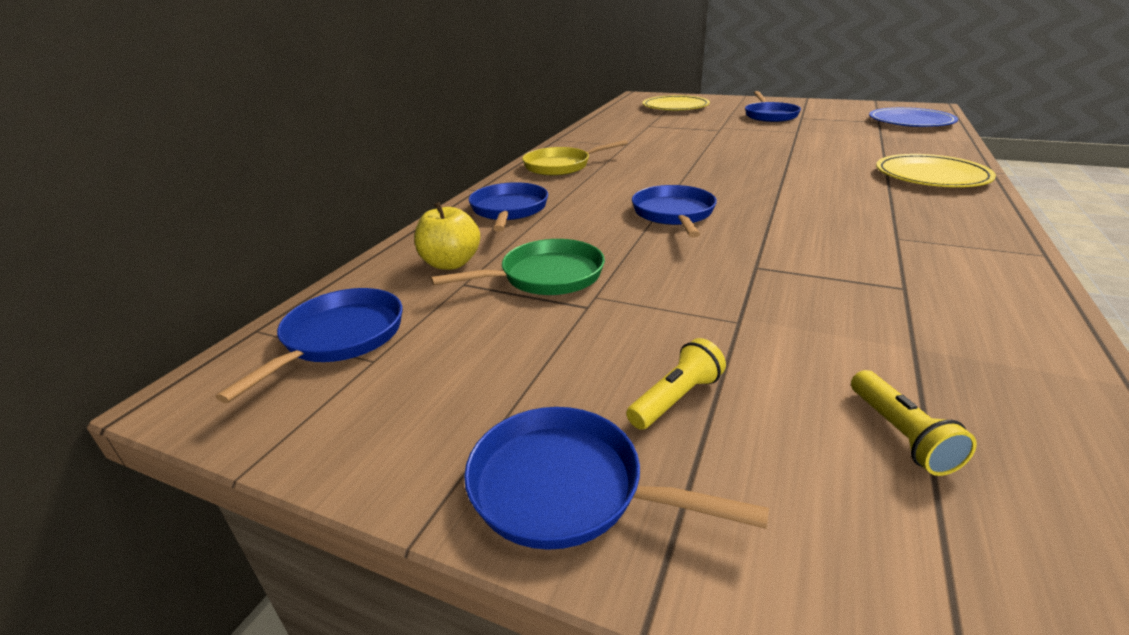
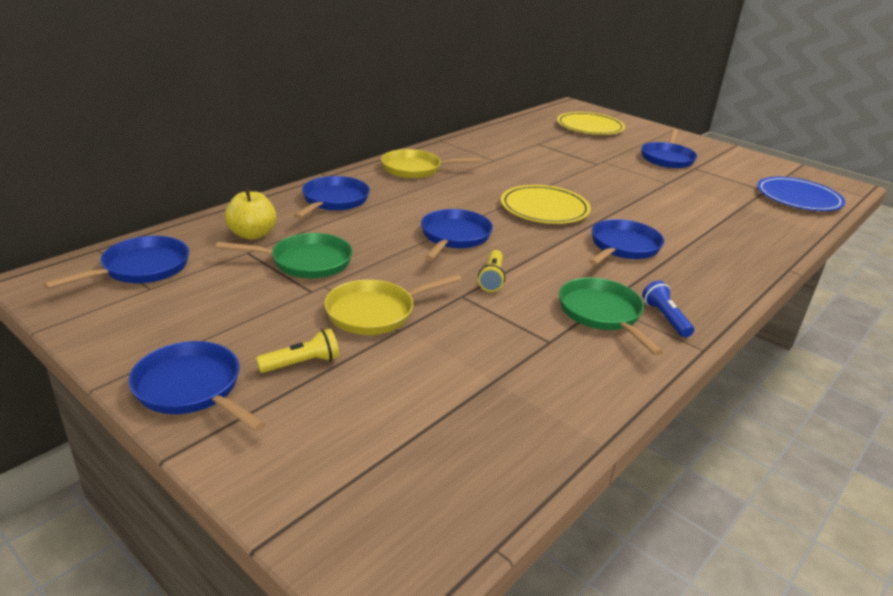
camera: 15 degrees right, 0 degrees up
(688, 309) = (376, 312): none -> yellow pan
(837, 186) = (623, 247): none -> blue pan
(900, 435) = (409, 423): yellow flashlight -> yellow flashlight (492, 278)
(910, 248) = (602, 314): none -> green pan
(931, 176) = (723, 258): yellow plate -> yellow plate (544, 208)
(968, 236) = (665, 318): none -> blue flashlight

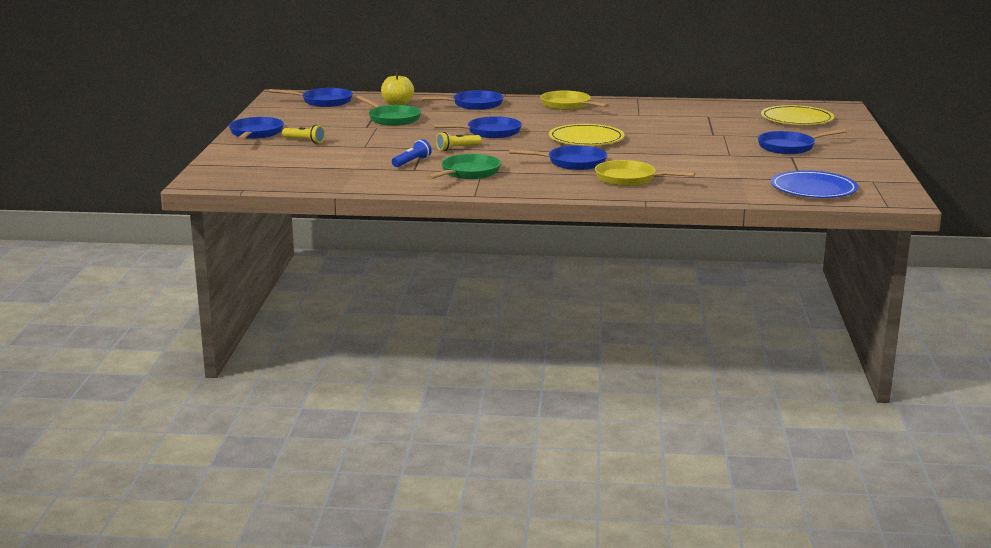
camera: 55 degrees right, 10 degrees down
(376, 312) = (372, 139): yellow pan -> yellow pan (629, 179)
(665, 318) = (495, 184): blue flashlight -> blue flashlight (412, 162)

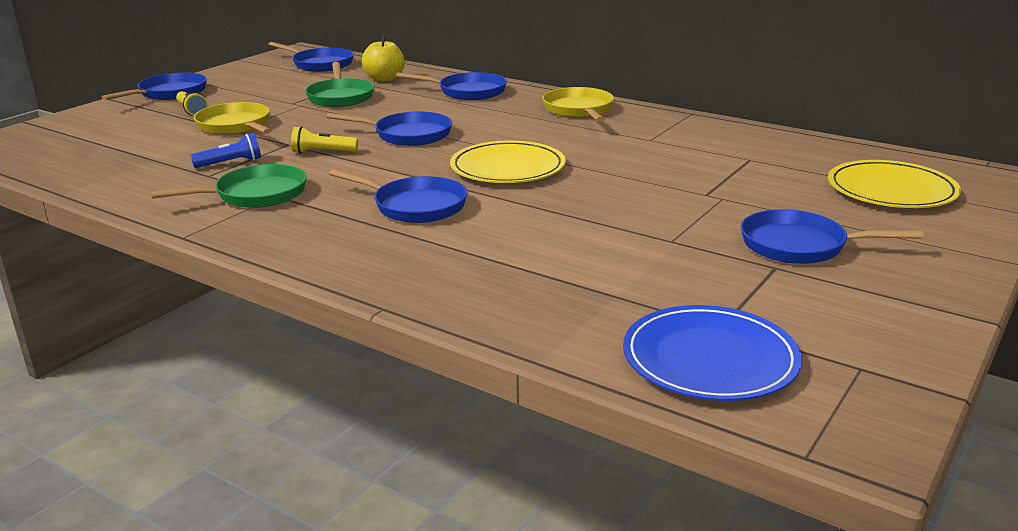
camera: 30 degrees right, 5 degrees up
(629, 179) = (437, 256): yellow pan -> yellow pan (236, 126)

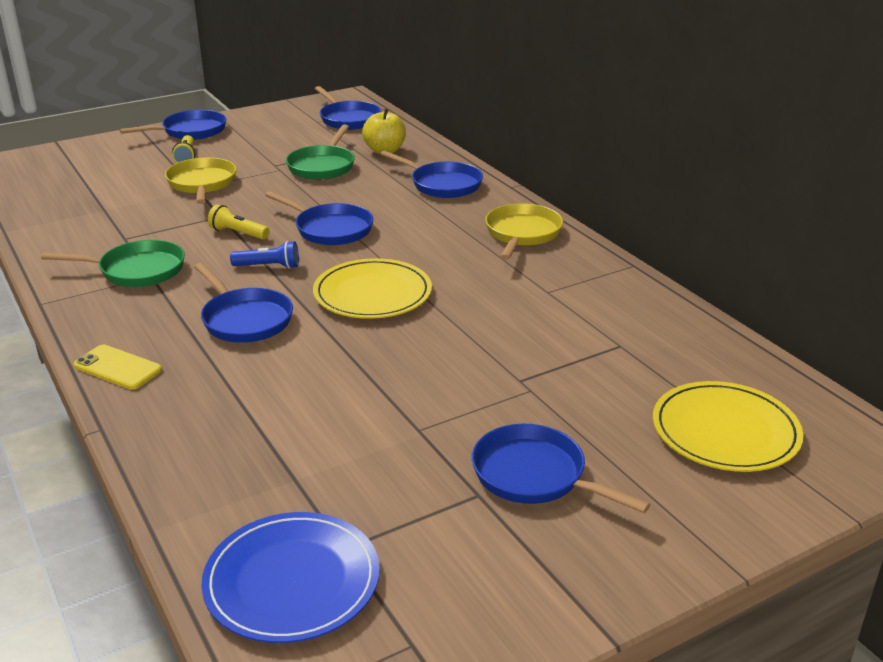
camera: 25 degrees right, 5 degrees up
(230, 163) = (155, 228): blue flashlight -> blue flashlight (268, 266)
(336, 263) = (117, 368): none -> yellow phone

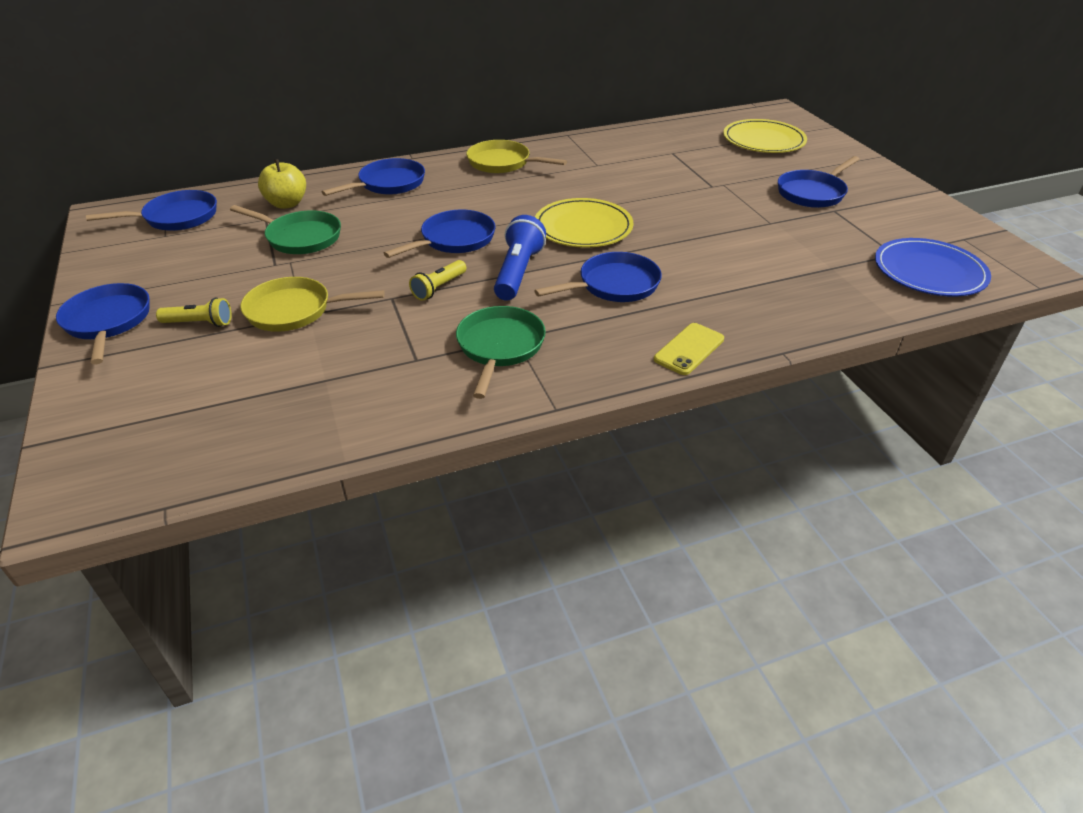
camera: 80 degrees left, 10 degrees up
(268, 266) = (518, 272): blue flashlight -> blue flashlight, size x1.61

